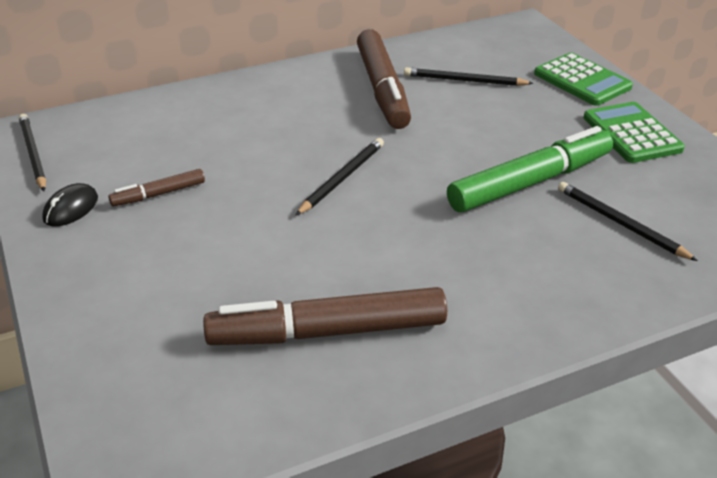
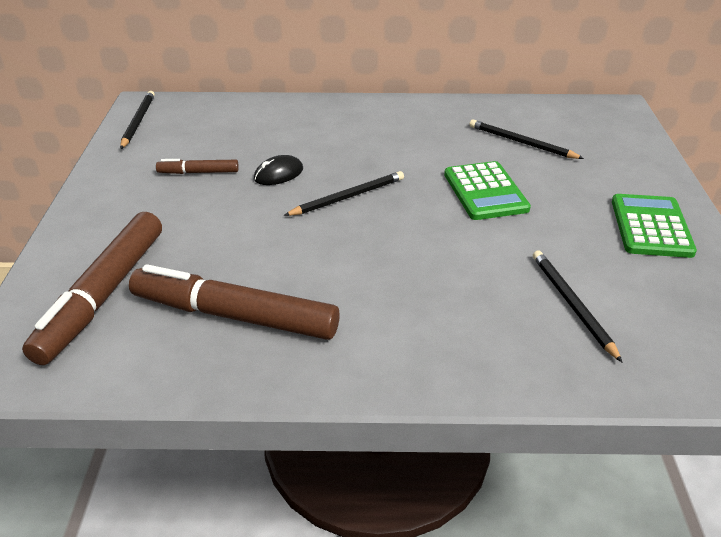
camera: 25 degrees right, 0 degrees up
(71, 208) = (130, 167): black mouse -> black mouse (278, 174)
(382, 89) = (441, 134): brown marker -> brown marker (103, 295)
(530, 182) = (512, 244): green marker -> none
(582, 81) = (637, 167): green calculator -> green calculator (485, 192)

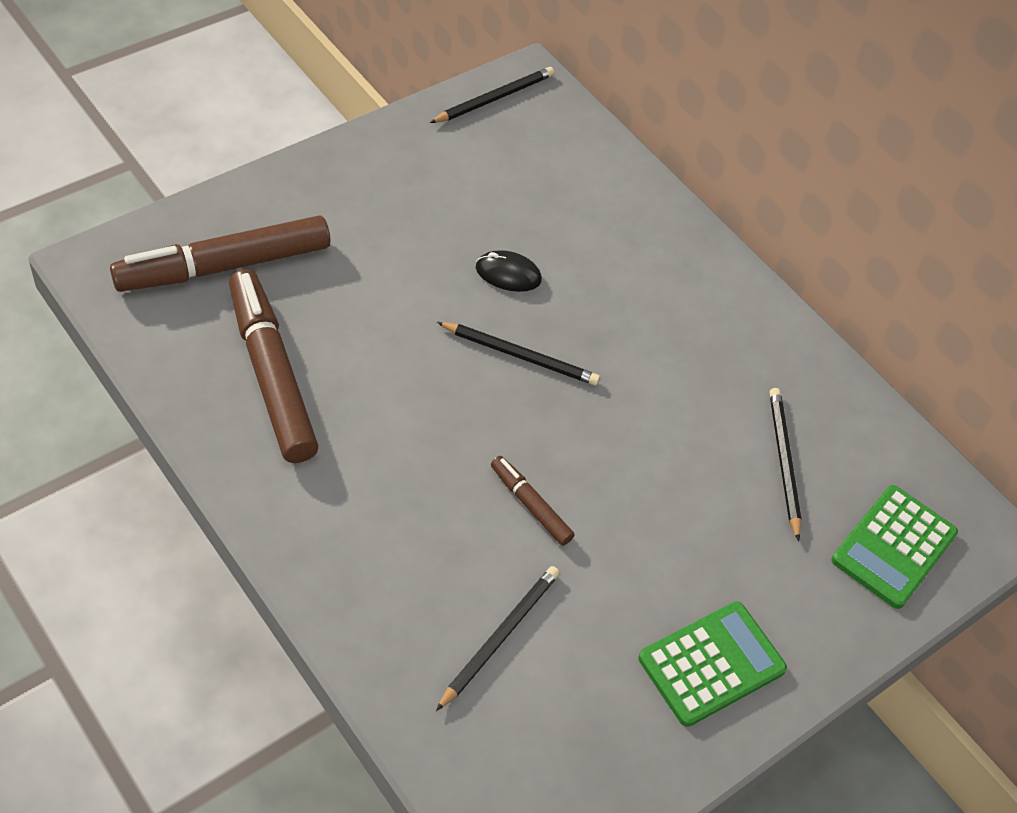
camera: 45 degrees right, 15 degrees up
(198, 172) = (452, 208): brown marker -> brown marker (530, 505)
(485, 192) = (640, 473): green calculator -> green calculator (893, 547)

